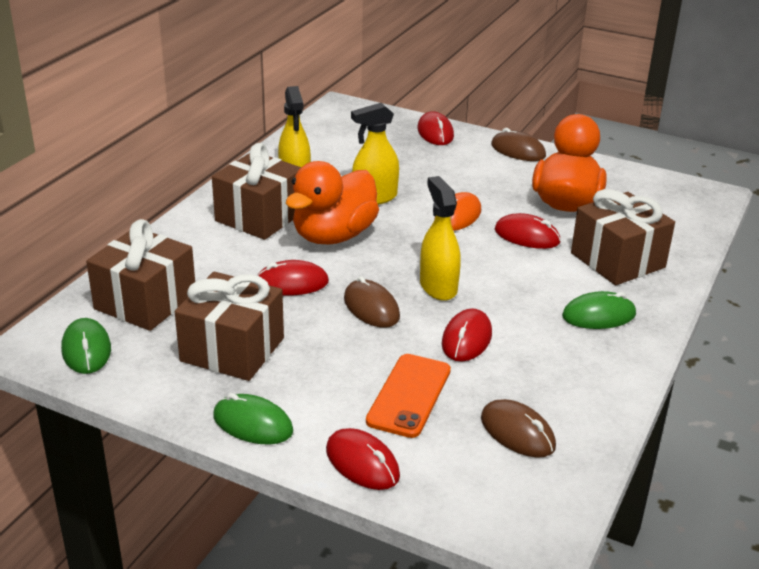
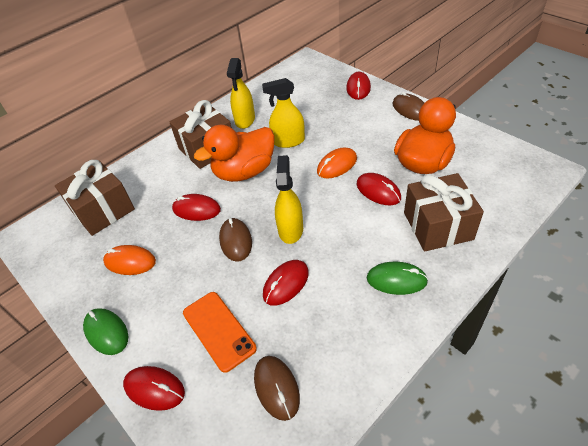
camera: 25 degrees right, 15 degrees up
(86, 350) = (49, 244): green mouse -> none
(232, 349) = (130, 262): brown gift -> orange mouse
(362, 463) = (154, 389): red mouse -> red mouse turned 45 degrees counterclockwise
(409, 395) = (218, 330): orange phone -> orange phone turned 75 degrees counterclockwise

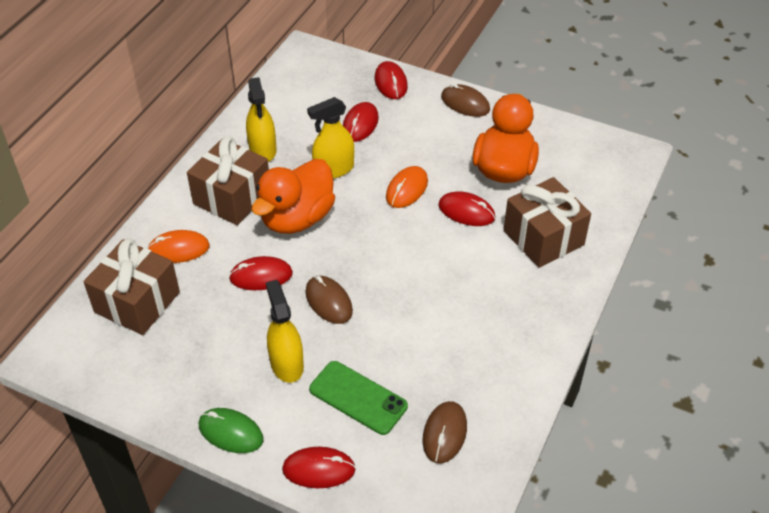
camera: 25 degrees left, 0 degrees up
(130, 262) = (212, 353): orange mouse -> orange mouse (178, 249)
(218, 330) = (358, 398): orange phone -> green phone
(276, 388) = (444, 433): brown mouse -> brown mouse turned 60 degrees clockwise
(286, 284) = (408, 334): red mouse -> red mouse (360, 124)
(290, 229) = (386, 275): yellow spray bottle -> yellow spray bottle (286, 364)
(396, 280) = (521, 303): green mouse -> none

